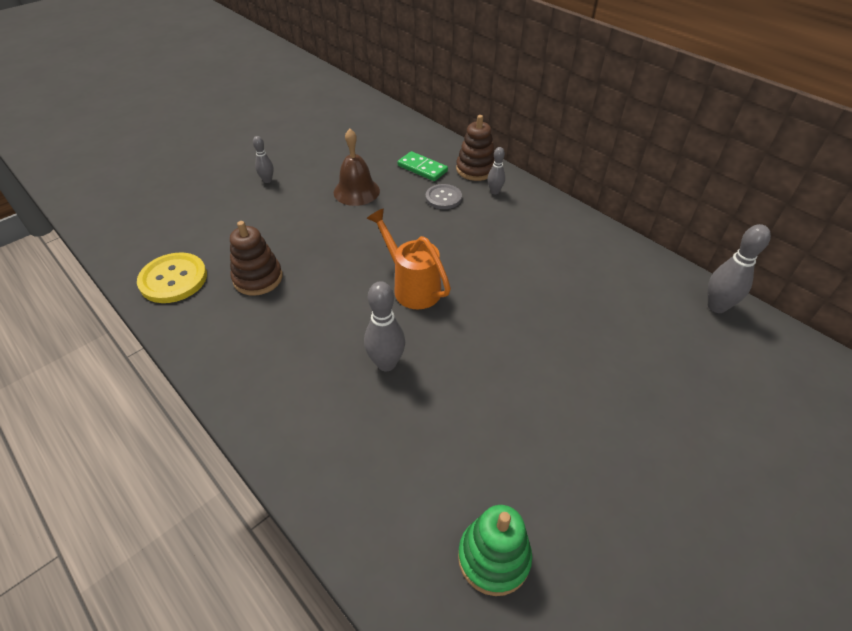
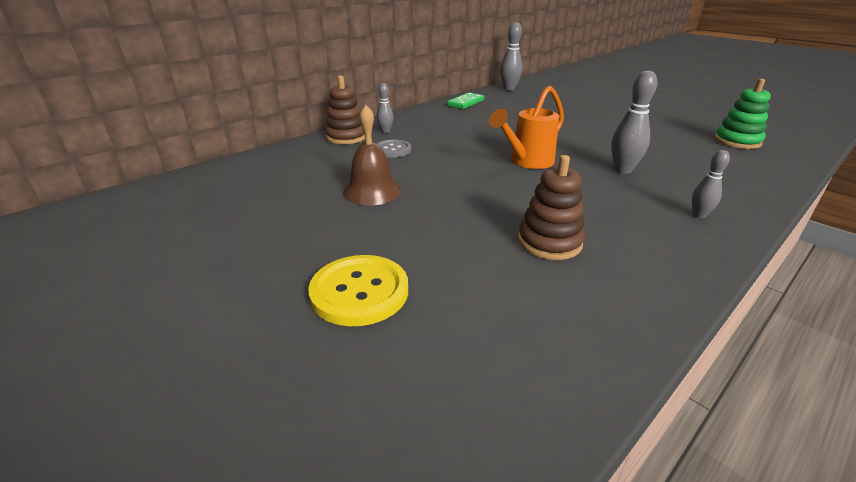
camera: 90 degrees left, 15 degrees down
(173, 279) = (583, 317): yellow button -> yellow button (359, 291)
(267, 180) = (327, 259): grey bowling pin -> grey bowling pin (699, 215)
(422, 168) = (335, 158): green domino -> green domino (466, 103)

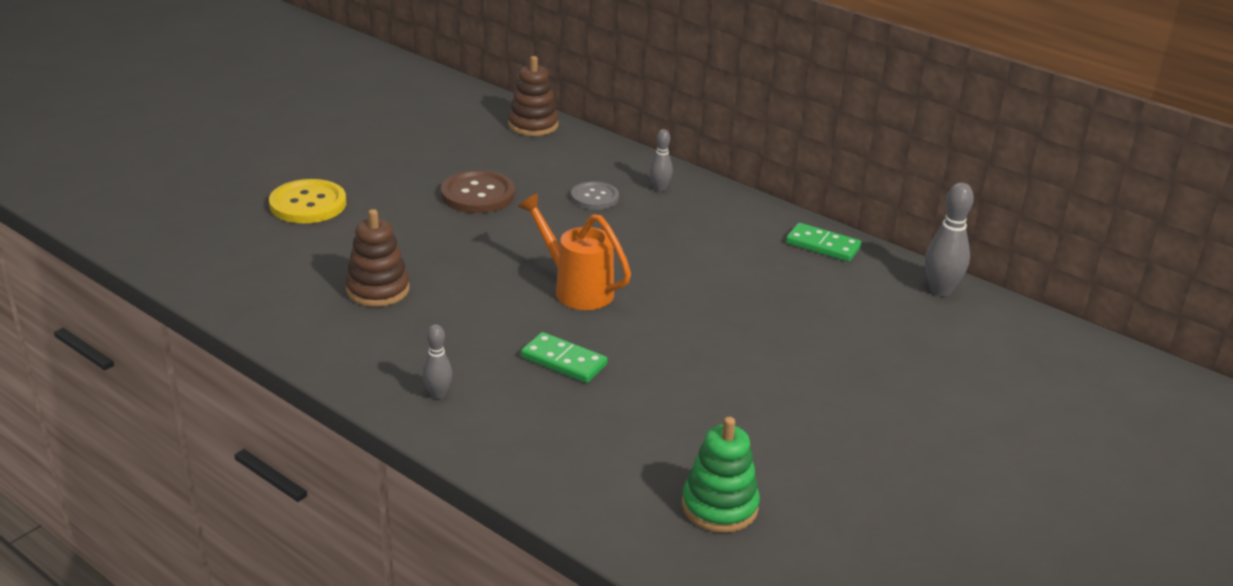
camera: 80 degrees right, 0 degrees up
(346, 137) = (630, 165): brown stacking toy -> brown stacking toy (533, 125)
(372, 191) = (478, 194): brown bell -> brown button
(623, 170) = (564, 361): grey bowling pin -> green domino

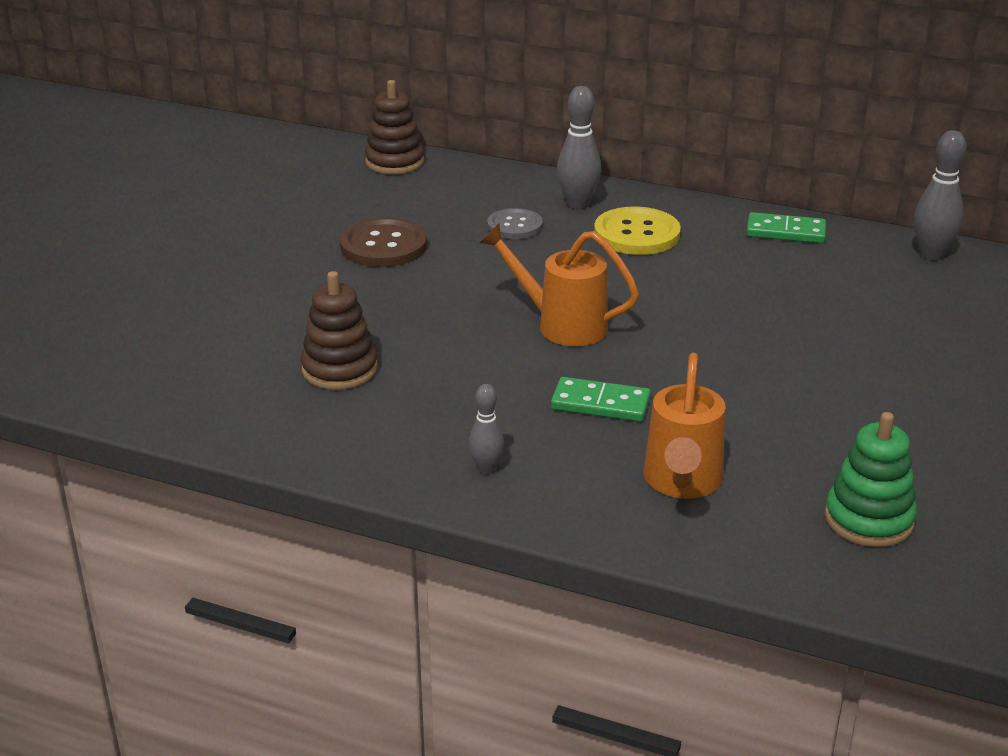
camera: 15 degrees left, 0 degrees up
(308, 204) = (193, 291): yellow button -> yellow button (637, 234)
(585, 441) = (682, 483): none -> orange watering can
(659, 188) = (577, 204): grey bowling pin -> grey bowling pin, size x1.67

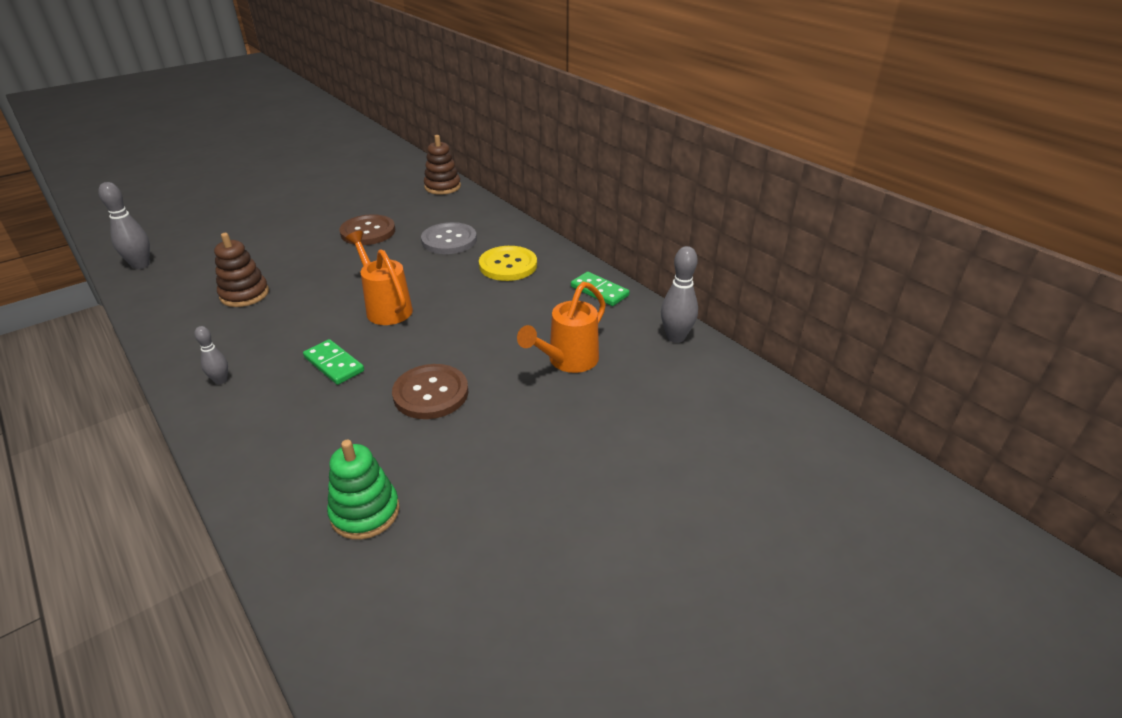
camera: 30 degrees right, 5 degrees up
(514, 226) = (449, 240): grey button -> grey button, size x1.53
(577, 204) = (501, 237): grey bowling pin -> grey bowling pin (141, 265)
(682, 483) = (300, 434): orange watering can -> orange watering can (568, 361)
(761, 393) = (431, 393): none -> brown button

